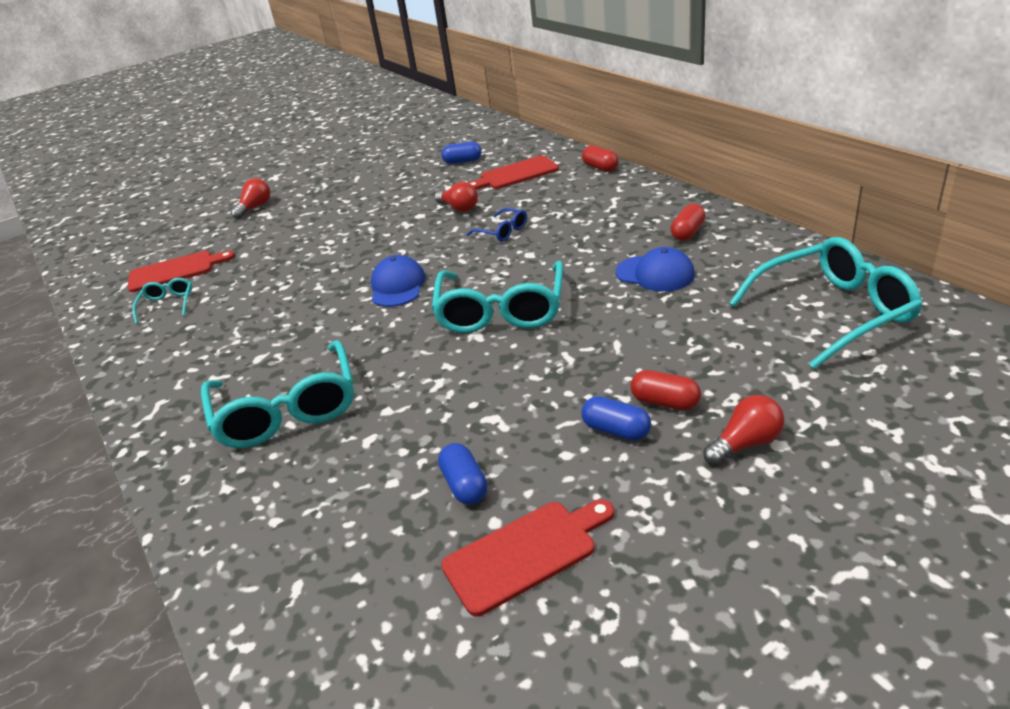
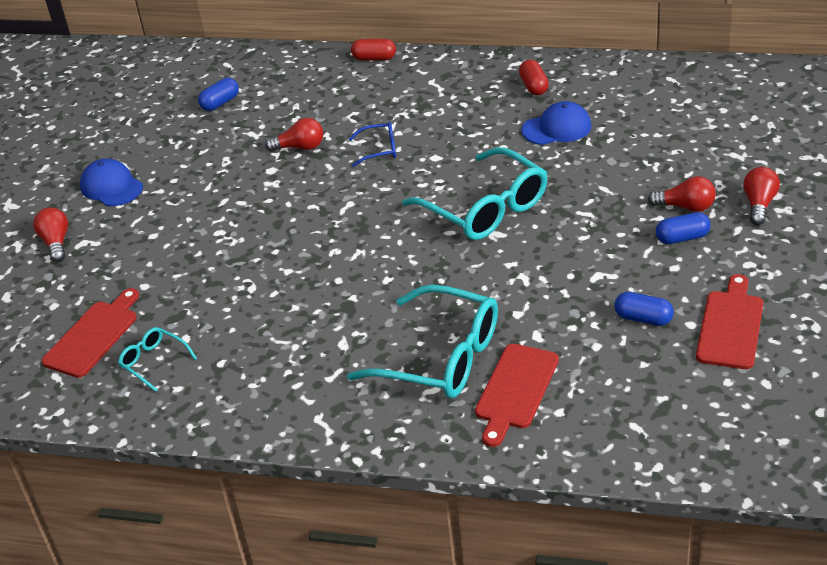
camera: 45 degrees left, 5 degrees up
(397, 286) = (364, 234): blue cap -> blue cap (111, 187)
(516, 174) = (301, 94): red cutting board -> red cutting board (515, 390)
(665, 402) = (685, 207): red capsule -> red light bulb
(833, 312) = (704, 102): turquoise glasses -> none

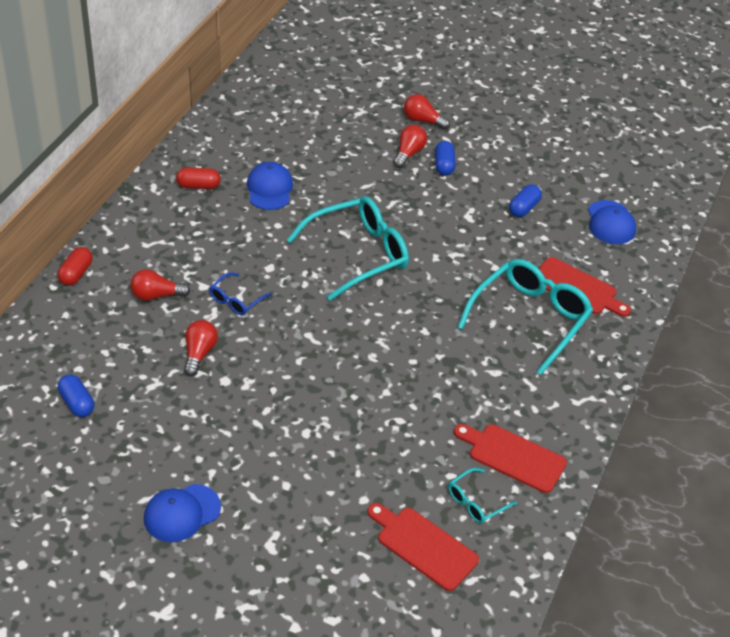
camera: 85 degrees left, 5 degrees up
(56, 243) = (259, 570): red light bulb -> red light bulb (156, 295)
(379, 149) = (236, 300): blue glasses -> blue glasses turned 150 degrees counterclockwise
(664, 404) = (610, 223): none -> blue cap
(730, 326) = (545, 172): red cutting board -> red cutting board (513, 456)

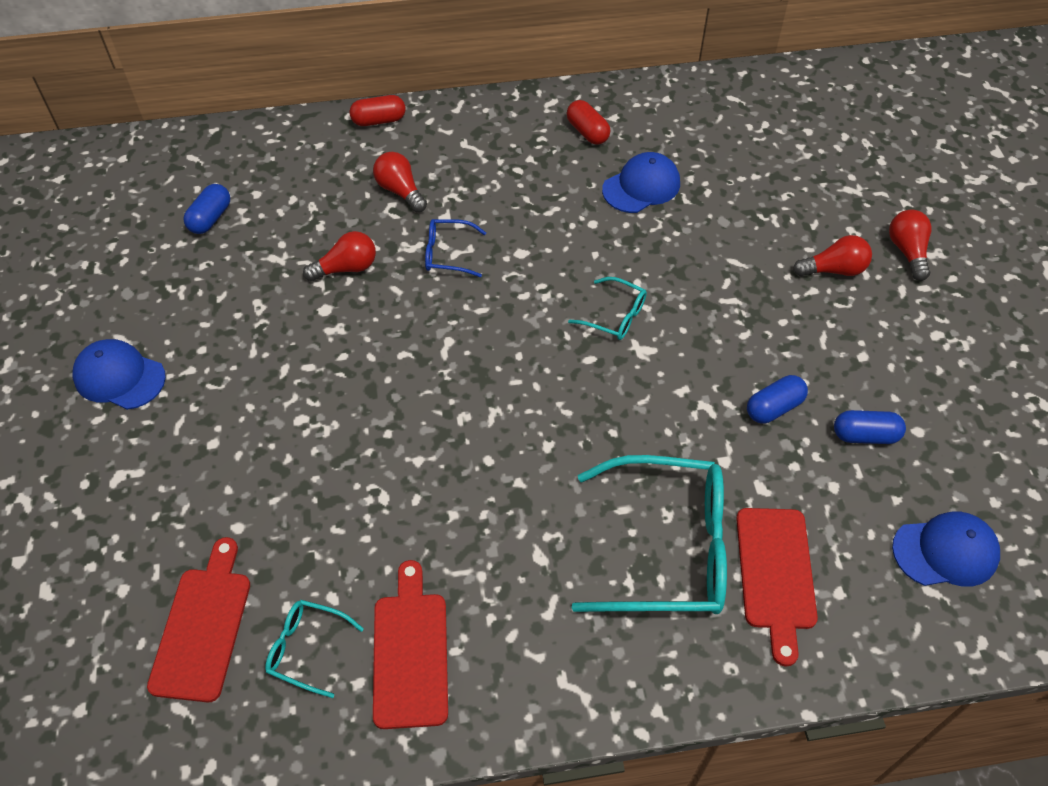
camera: 60 degrees right, 10 degrees up
(358, 254) = (615, 316): turquoise glasses -> turquoise glasses, size x0.47
(444, 165) = (851, 313): blue capsule -> blue capsule (774, 407)
(610, 223) = (945, 551): blue cap -> blue cap turned 150 degrees counterclockwise

